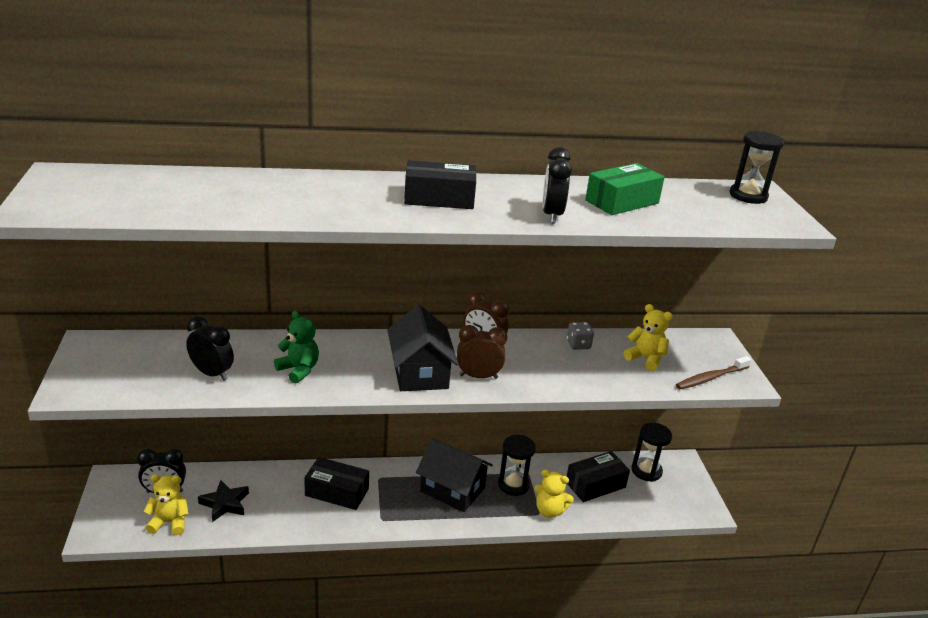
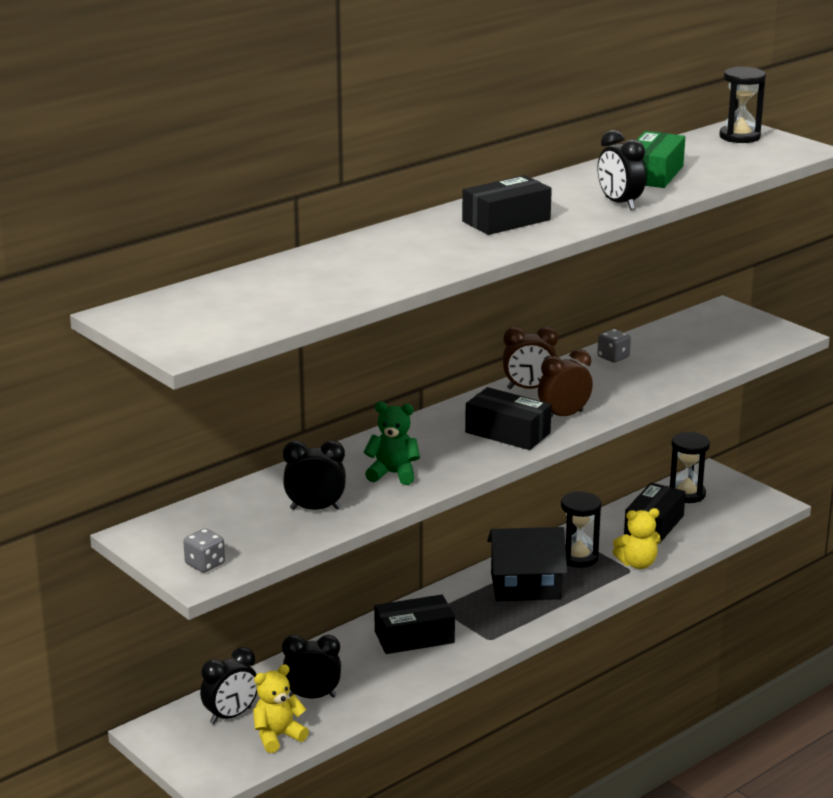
camera: 30 degrees left, 5 degrees down
(86, 383) = (205, 564): none -> grey dice
(225, 503) = (312, 696): black star -> black clock
(420, 372) = (507, 433): black house -> black box
(645, 359) = (685, 347): yellow teddy bear -> none
(711, 378) = (757, 342): brown toothbrush -> none

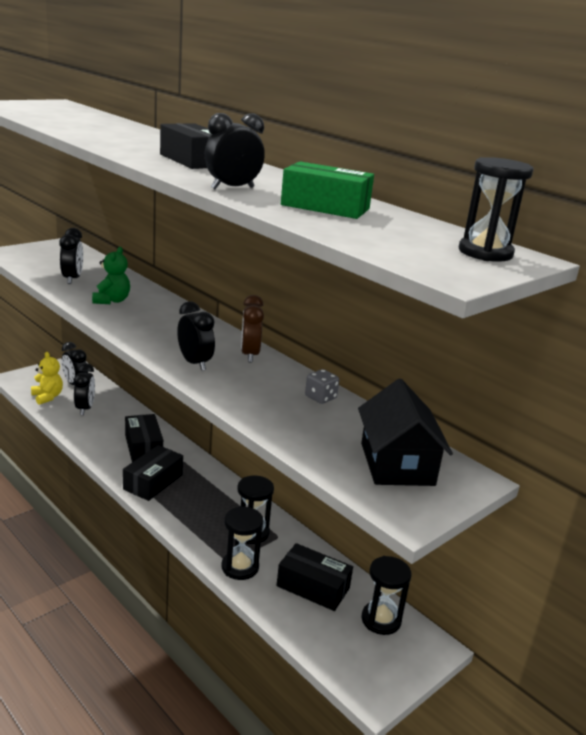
camera: 85 degrees right, 0 degrees up
(205, 564) = (20, 254): grey dice -> none
(507, 433) = (167, 340): black box -> black box (153, 482)
(525, 586) = (207, 500): black house -> black house (397, 464)
(564, 416) = (194, 363): brown clock -> black clock
(637, 564) = (240, 567): yellow teddy bear -> black hourglass

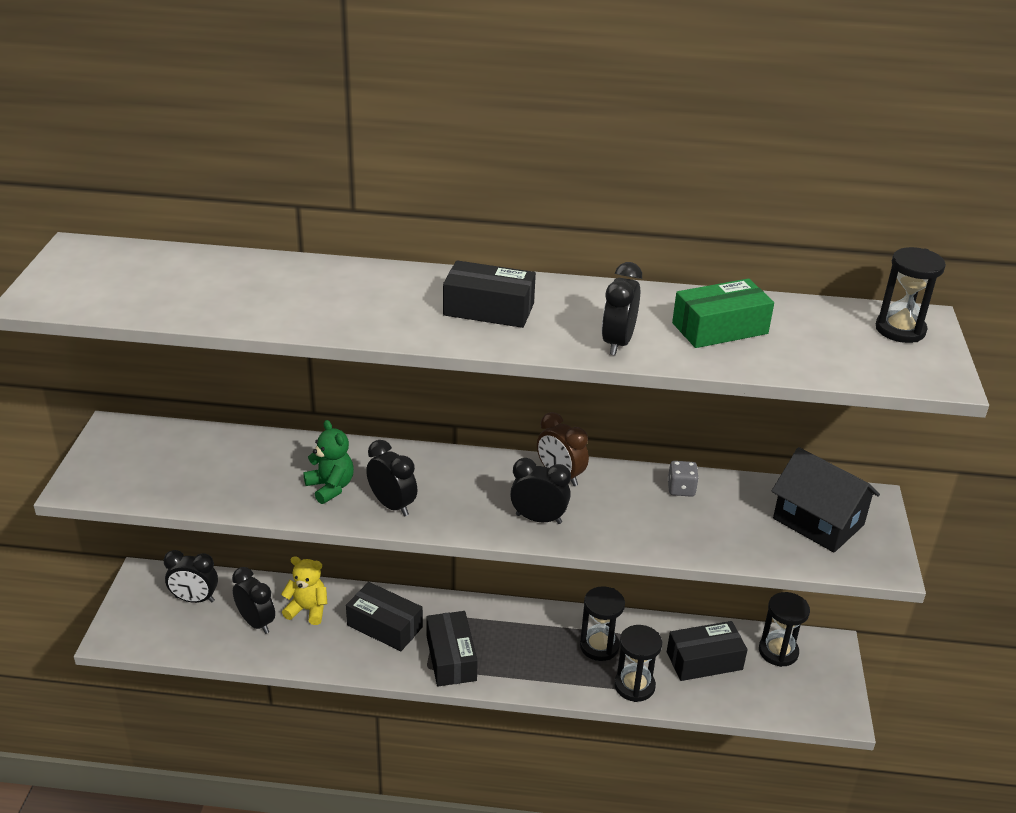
camera: 40 degrees left, 10 degrees up
(47, 397) = (192, 636): yellow teddy bear -> yellow teddy bear (308, 610)
(72, 279) = (233, 481): black clock -> black clock (392, 505)

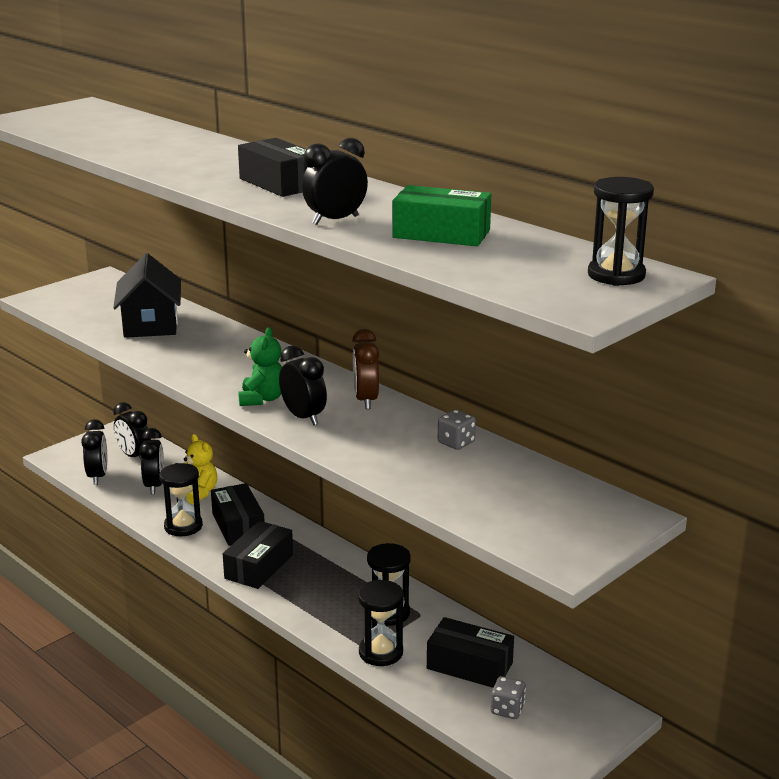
camera: 40 degrees right, 10 degrees down
(330, 487) = (186, 349): green teddy bear -> green teddy bear (262, 399)
(392, 505) = (210, 373): black clock -> black clock (98, 476)
(767, 683) = (507, 709): none -> grey dice
(778, 651) = (552, 693): black hourglass -> black hourglass (183, 526)
(818, 522) = (549, 508): black house -> black house (150, 324)

